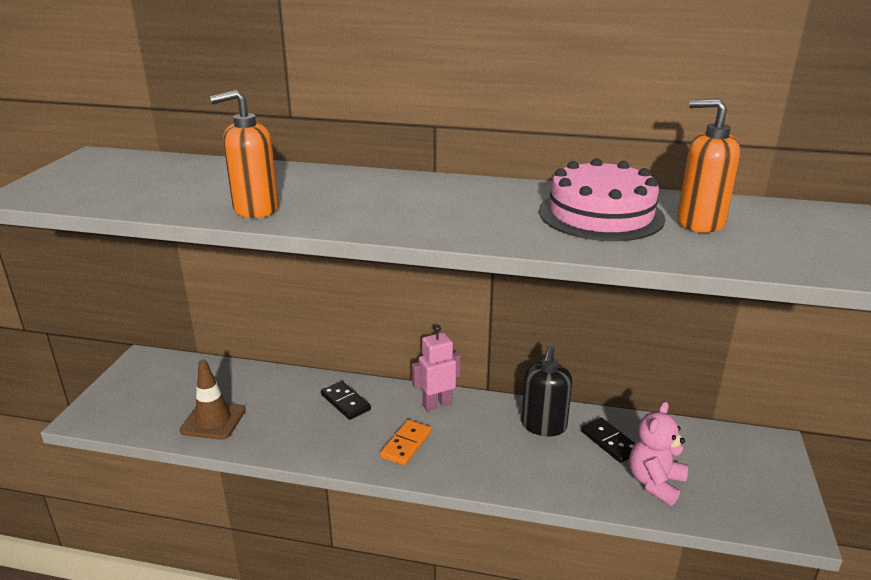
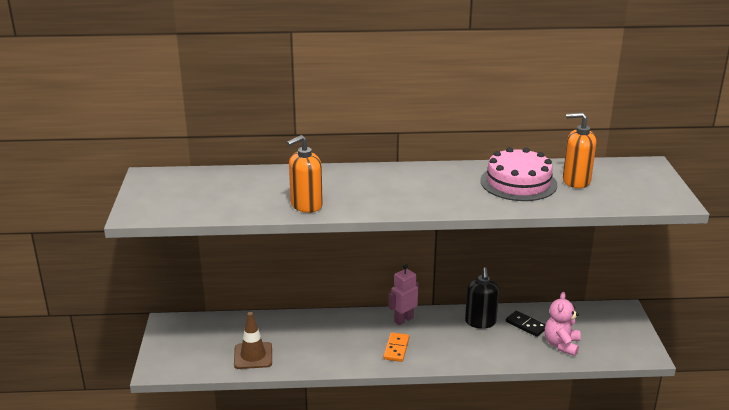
camera: 15 degrees left, 0 degrees up
(345, 402) = (339, 328): black domino -> none

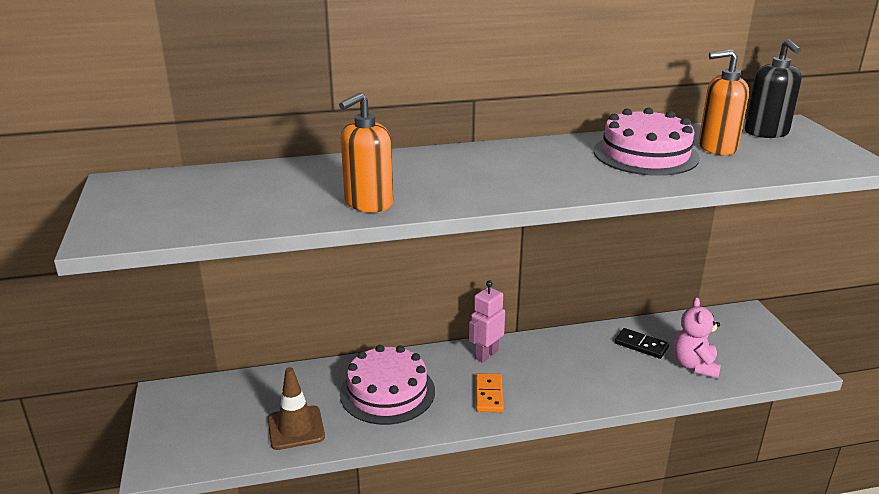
camera: 10 degrees left, 0 degrees up
(323, 338) = (387, 392): none -> pink cake
(480, 322) = (584, 347): black soap dispenser -> black soap dispenser (766, 133)

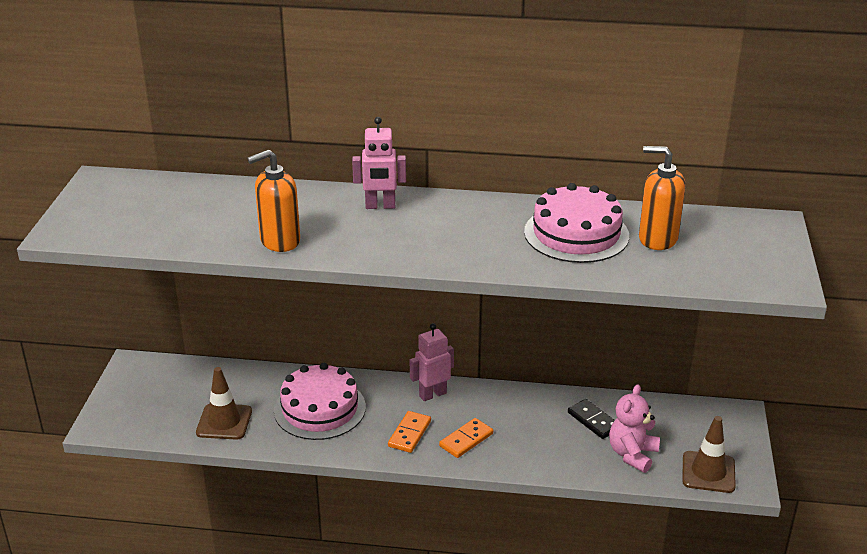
camera: 20 degrees right, 5 degrees up
(444, 161) = (380, 206): none -> pink robot
(544, 388) = (466, 440): none -> orange domino
(765, 365) = (708, 472): none -> brown traffic cone
(766, 133) = (732, 229): black soap dispenser -> none

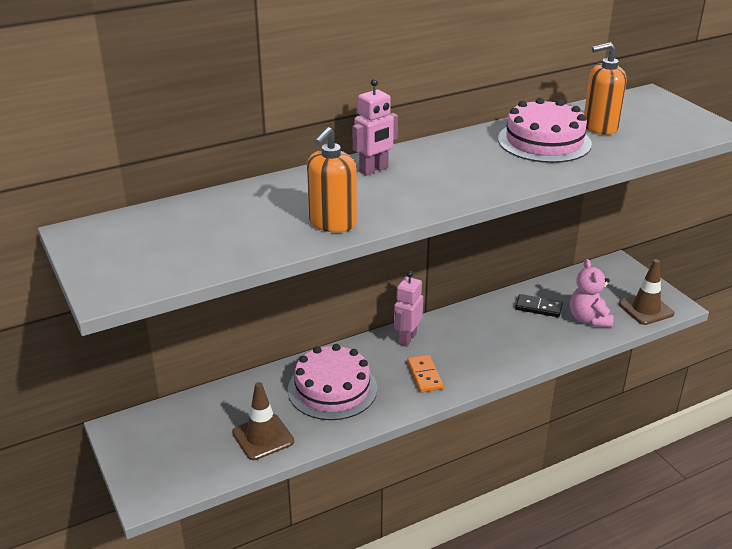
camera: 35 degrees left, 0 degrees up
(466, 440) = (470, 360): orange domino -> none

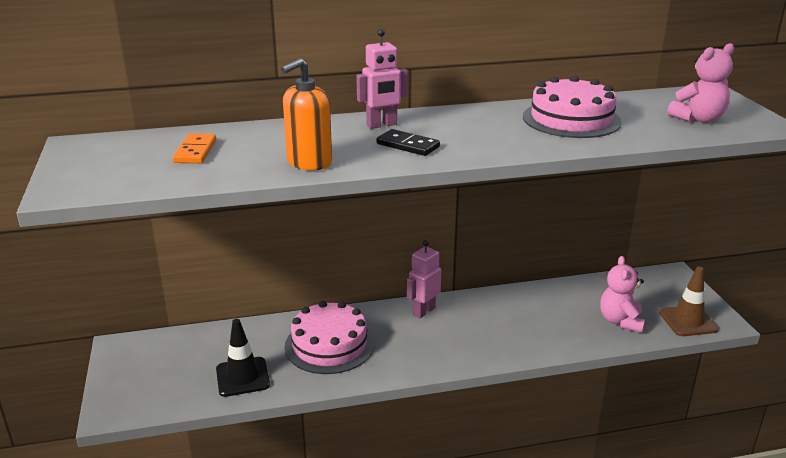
camera: 15 degrees right, 5 degrees down
(263, 437) = (242, 377): brown traffic cone -> black traffic cone
(424, 375) = (425, 347): orange domino -> orange domino (195, 151)
(538, 307) = (571, 303): black domino -> black domino (408, 145)
(599, 127) = (639, 113): orange soap dispenser -> none
(653, 128) = (698, 119): none -> pink teddy bear

